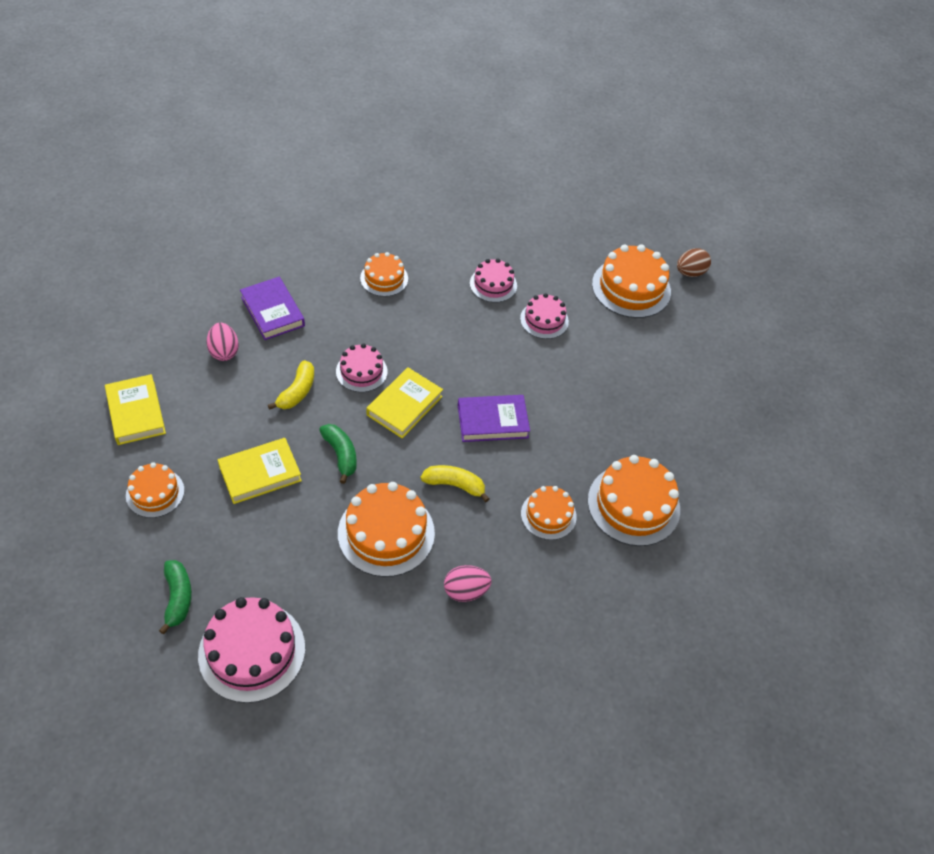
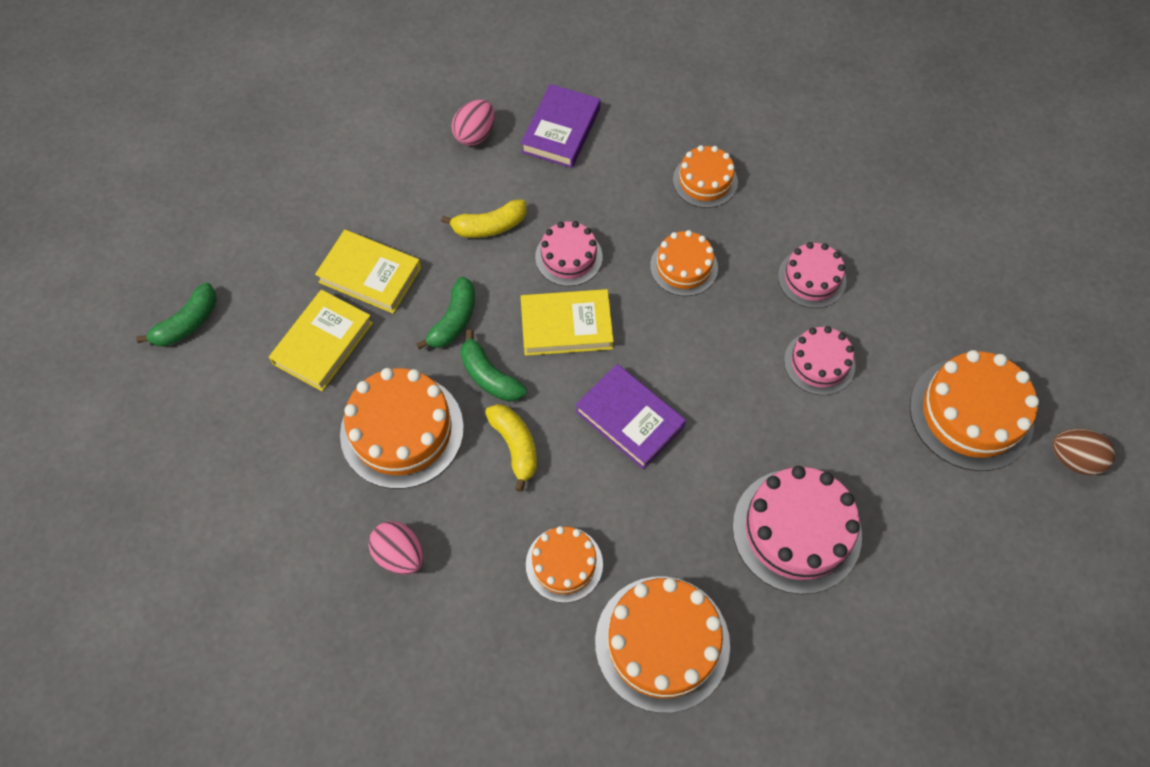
camera: 55 degrees right, 10 degrees up
(136, 413) = (343, 132): yellow book -> yellow book (323, 343)
(155, 493) = (276, 216): orange cake -> orange cake (684, 266)
(252, 651) = (182, 424): pink cake -> pink cake (796, 530)
(397, 464) = (489, 376): none -> green banana

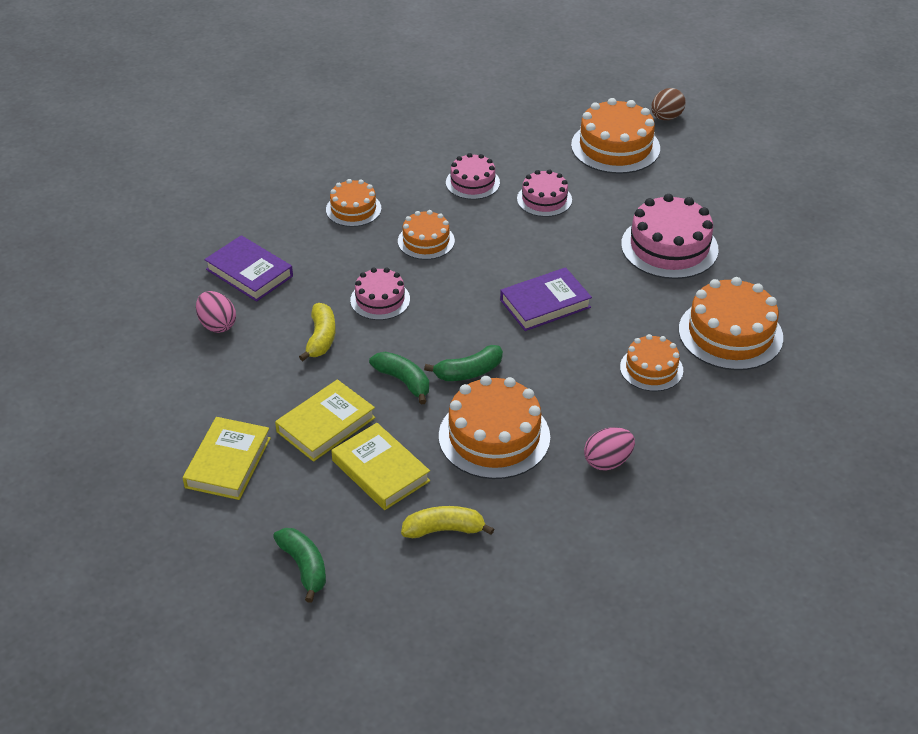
camera: 70 degrees left, 20 degrees down
(515, 446) = (540, 372): yellow banana -> yellow banana (444, 529)
(566, 326) = (444, 317): yellow book -> yellow book (228, 462)

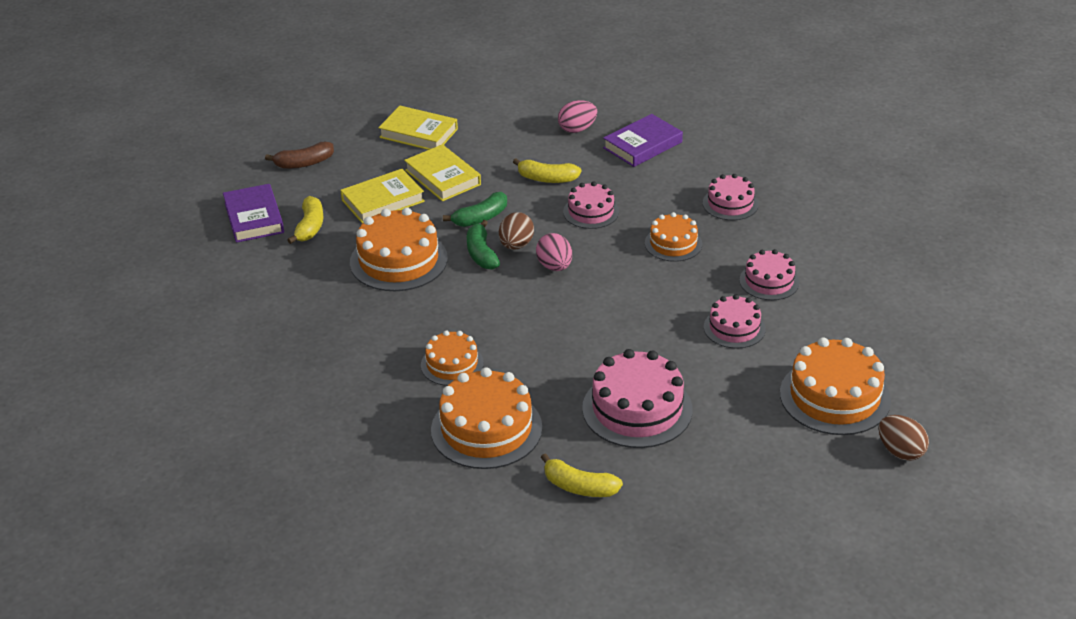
camera: 100 degrees right, 5 degrees down
(304, 567) = (304, 163): green banana -> brown banana
(353, 209) = (730, 203): orange cake -> pink cake
(448, 348) = (516, 245): none -> brown egg
(545, 304) = (563, 308): purple book -> purple book (254, 218)
(607, 461) = (345, 319): pink egg -> pink egg (554, 266)
(776, 271) = (579, 487): none -> yellow banana

